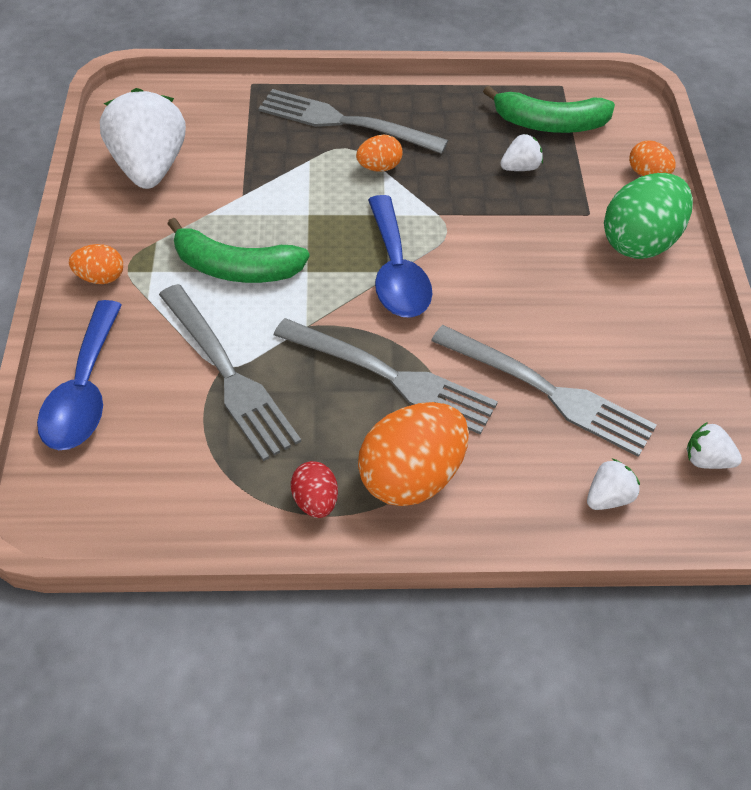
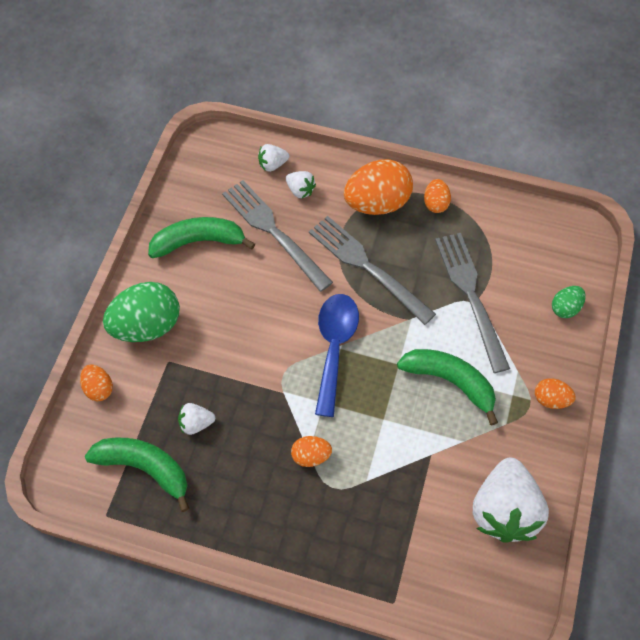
camera: 160 degrees left, 10 degrees up
(84, 391) = (565, 308): blue spoon -> green egg
(315, 501) = (435, 203): red egg -> orange egg
(344, 122) = (323, 520): grey fork -> none
(644, 352) = (199, 241): none -> green banana
(706, 460) = (205, 169): white strawberry -> white strawberry (300, 190)

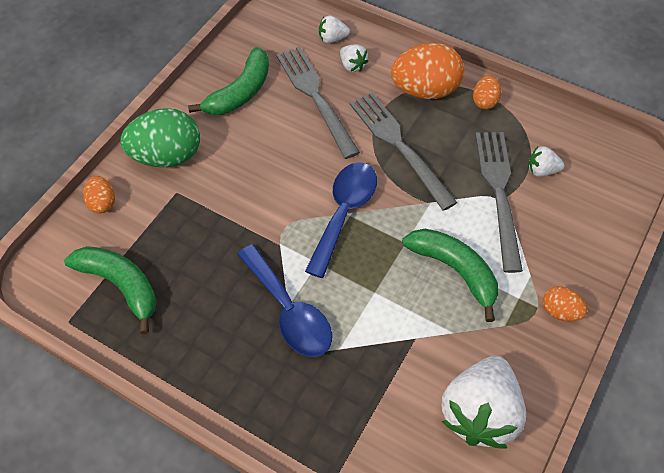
camera: 15 degrees right, 5 degrees down
(196, 423) = (184, 255): white strawberry -> white strawberry (541, 170)
(199, 241) = (240, 92): green banana -> green banana turned 120 degrees clockwise
(311, 455) = (289, 311): orange egg -> blue spoon
(565, 308) = (597, 224): green egg -> none

